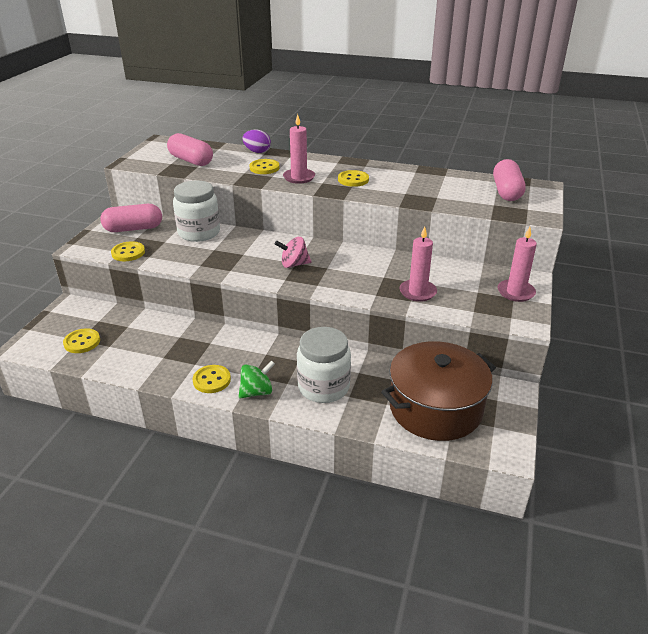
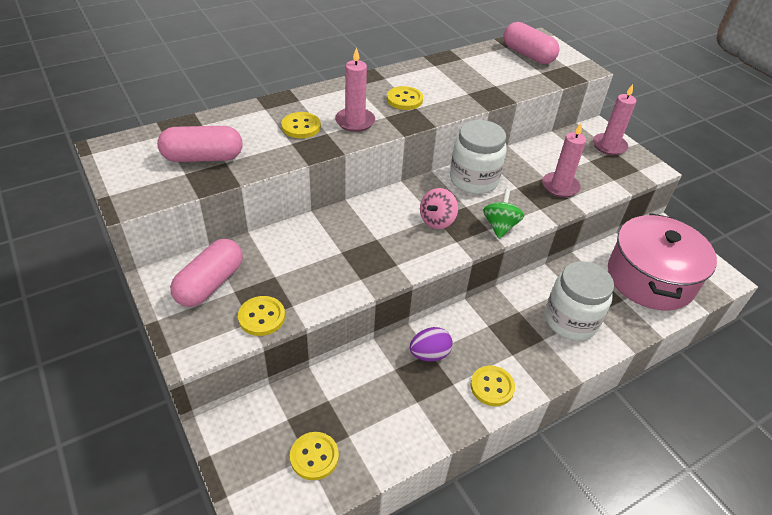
camera: 50 degrees left, 10 degrees up
(199, 232) = (291, 242): white jar -> white jar (474, 180)
(257, 151) = (254, 109): purple egg -> purple egg (429, 354)
(257, 392) = (539, 366): green spinning top -> green spinning top (500, 226)
(435, 408) = (650, 278): brown pot -> pink pot

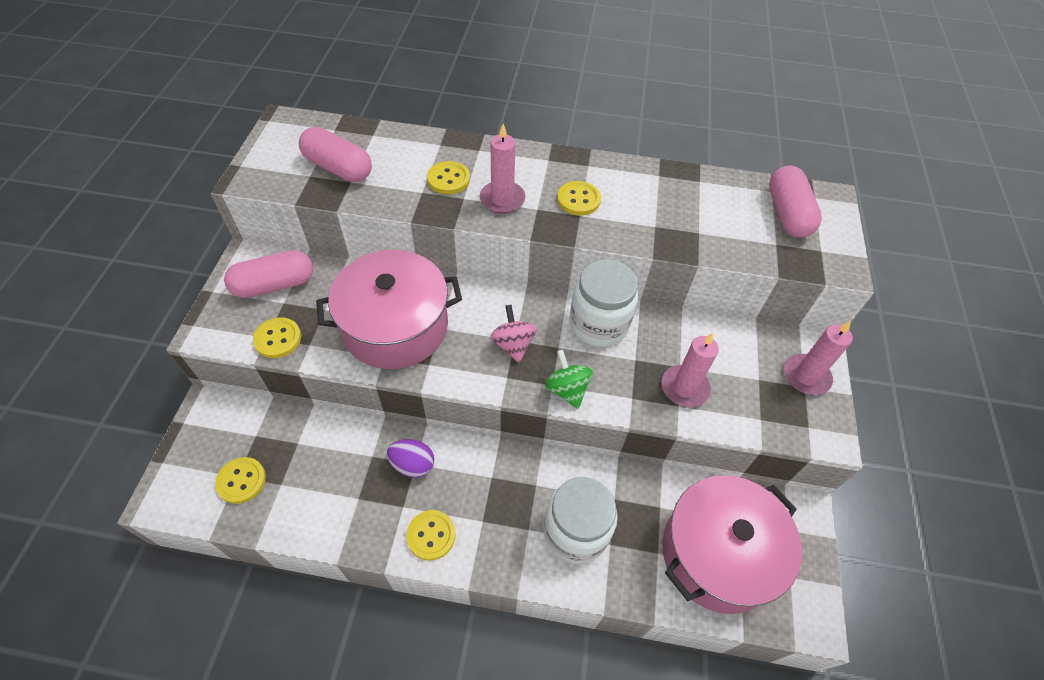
camera: 40 degrees right, 10 degrees up
(344, 256) = (395, 326): none -> pink pot
(437, 221) = (513, 344): pink spinning top -> pink spinning top turned 90 degrees clockwise
(500, 226) = (567, 389): green spinning top -> green spinning top turned 75 degrees counterclockwise

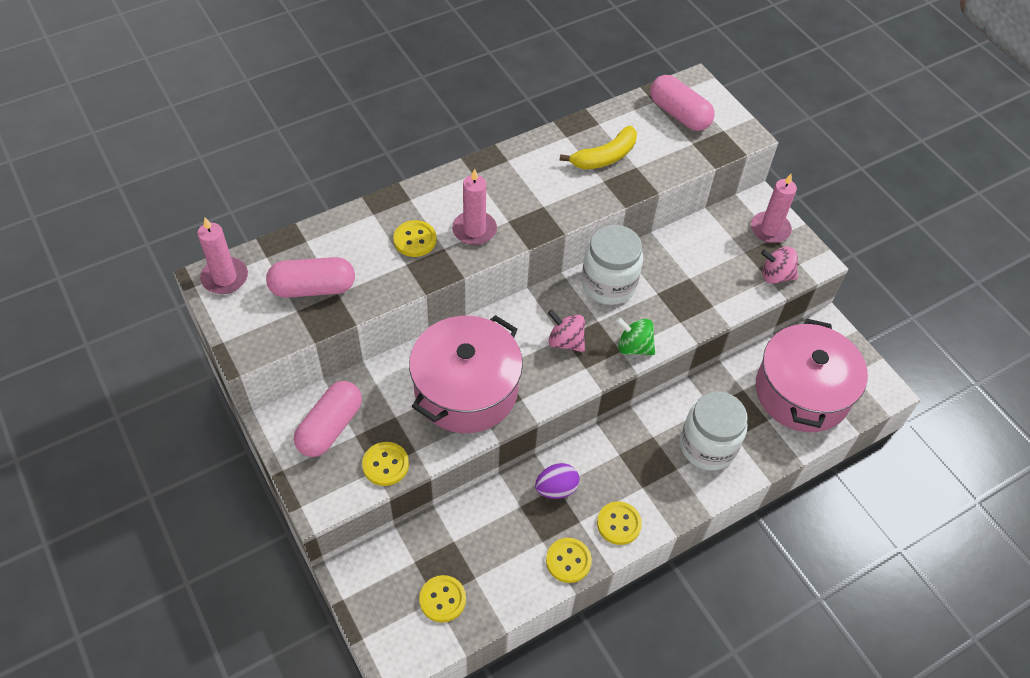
camera: 40 degrees left, 0 degrees up
(578, 200) = (530, 194): yellow button -> yellow button (568, 561)
(677, 209) = (604, 157): none -> yellow banana
(684, 388) = (706, 290): pink candle -> pink candle (225, 278)
(771, 421) = (776, 275): none -> pink spinning top

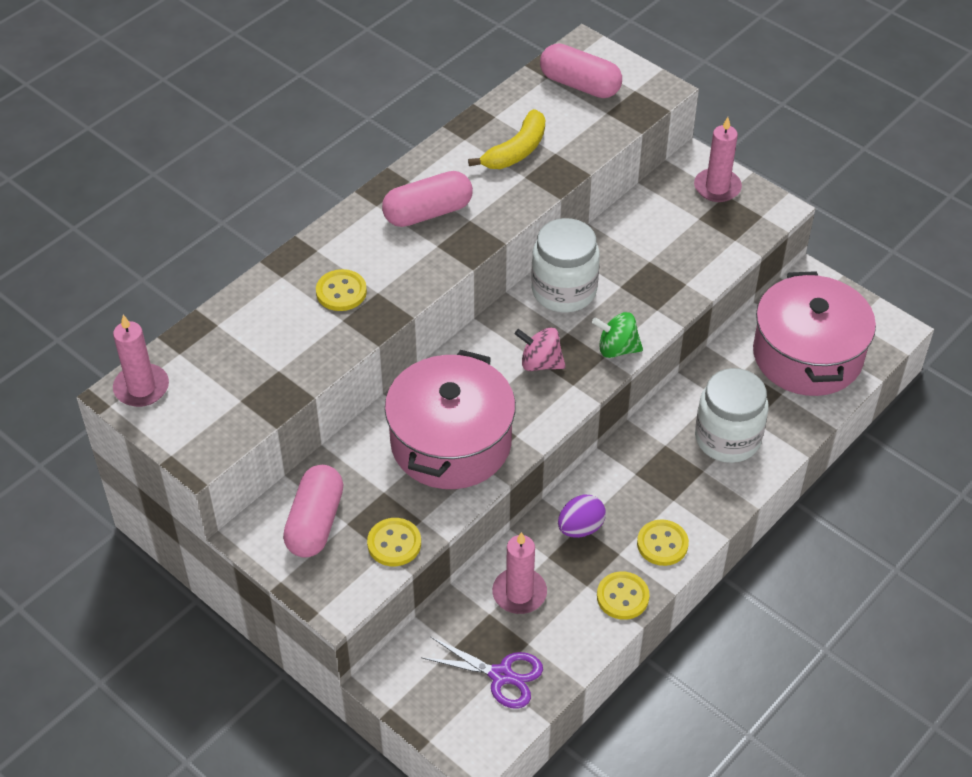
camera: 15 degrees left, 5 degrees down
(313, 288) = (248, 372): pink capsule -> pink capsule (428, 212)
(442, 599) = (501, 675): yellow button -> purple scissors
(474, 230) = (403, 264): pink candle -> pink candle (519, 593)
(776, 275) = (741, 235): pink spinning top -> none

